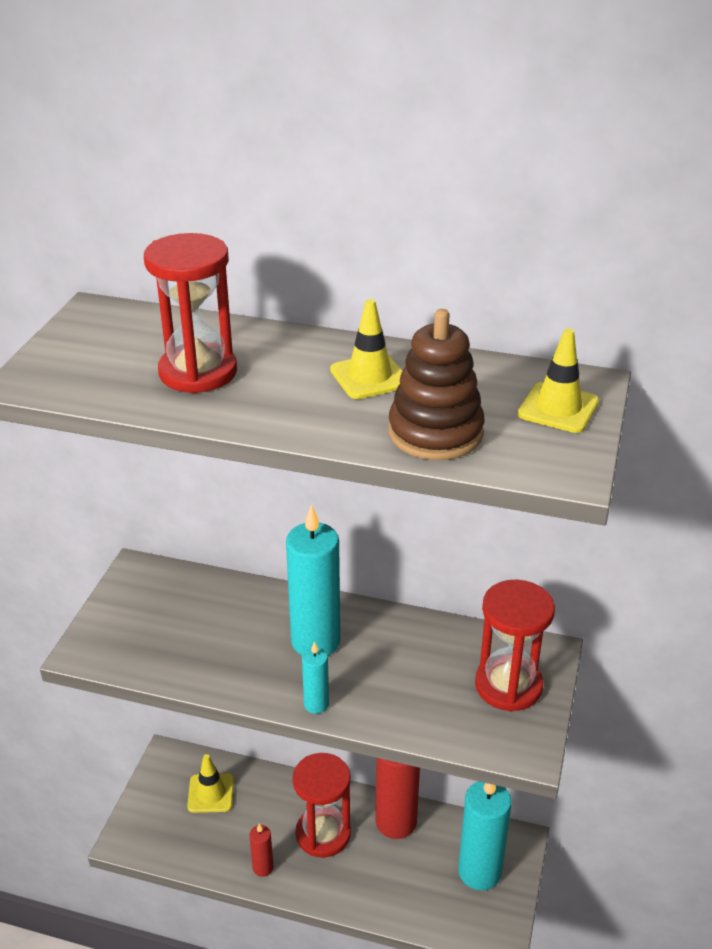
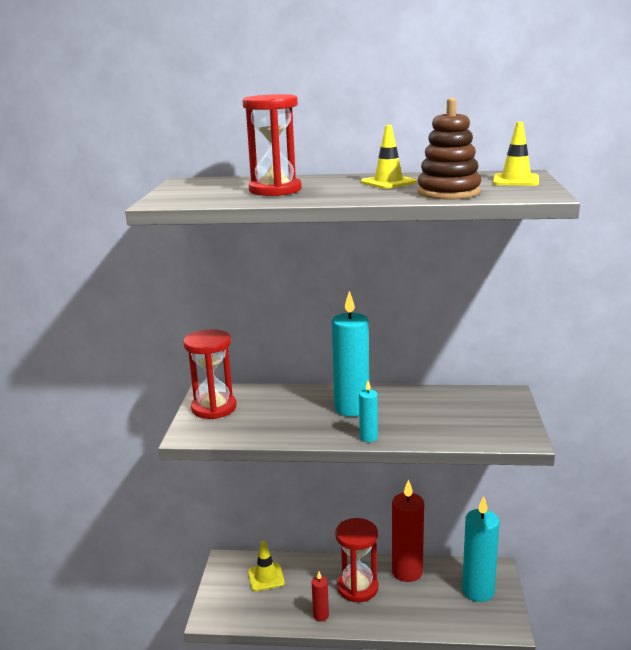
camera: 10 degrees left, 15 degrees down
(508, 685) = (493, 411): red hourglass -> red hourglass (214, 408)

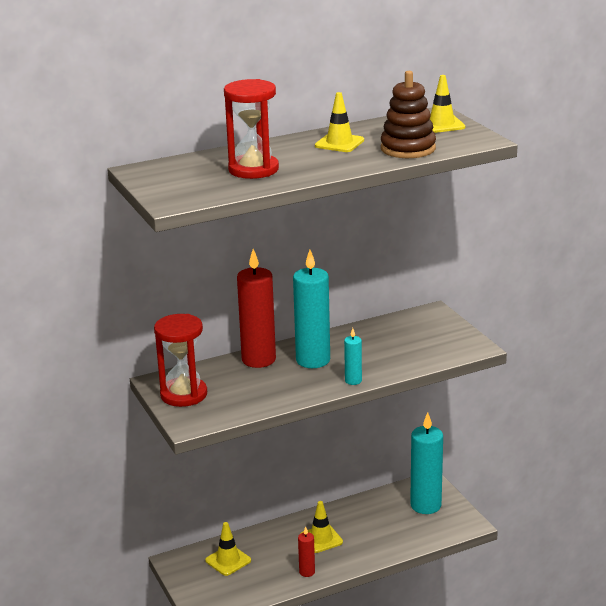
camera: 30 degrees left, 5 degrees up
(357, 588) = (321, 539): red hourglass -> yellow traffic cone
(407, 572) = (354, 511): red candle -> red candle (258, 359)

